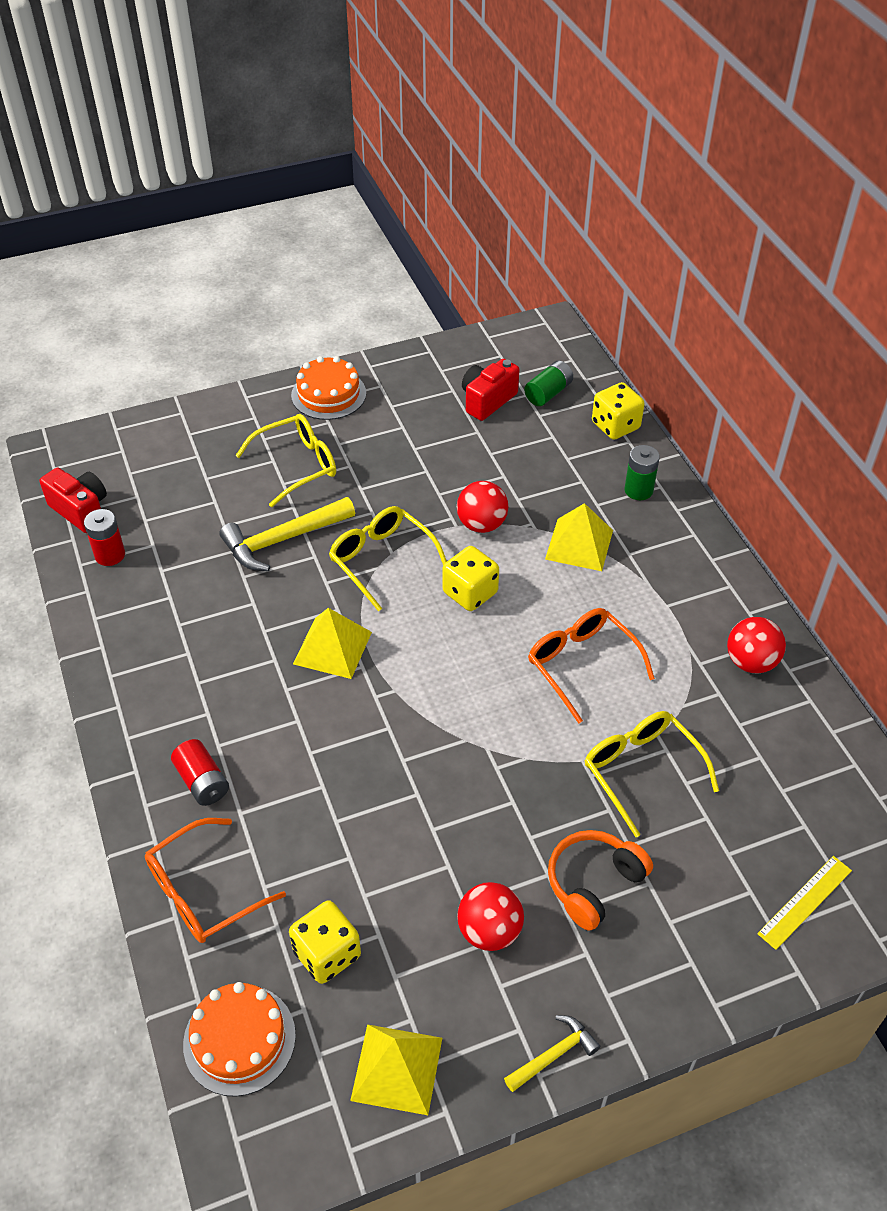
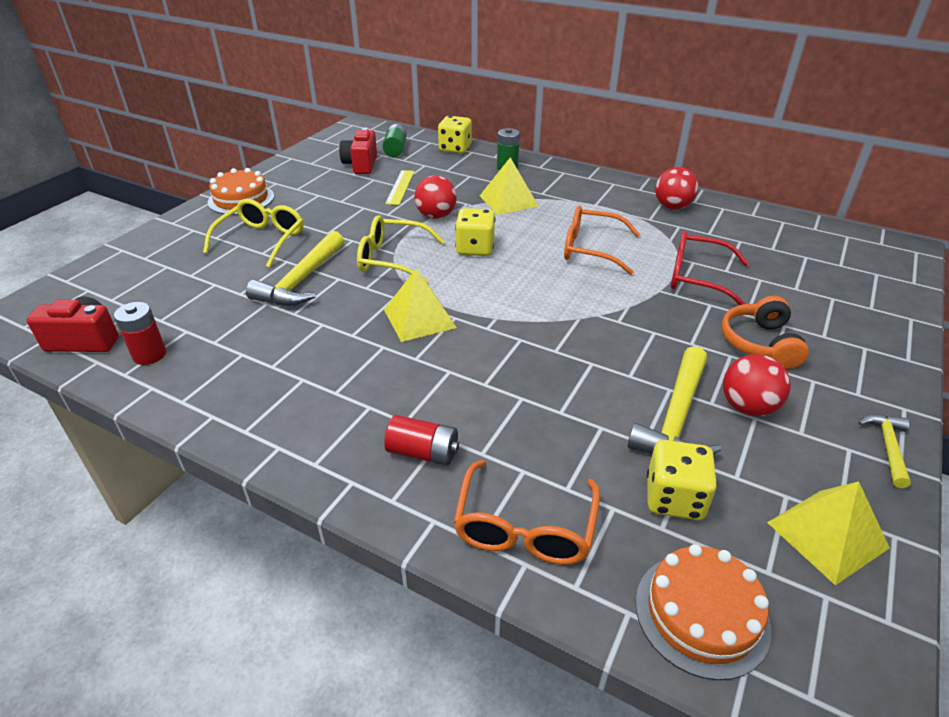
camera: 40 degrees left, 10 degrees down
(417, 895) = (676, 418): none -> yellow hammer
(642, 771) = (697, 278): yellow glasses -> red glasses
(805, 901) = (860, 287): yellow ruler -> yellow ruler (400, 187)

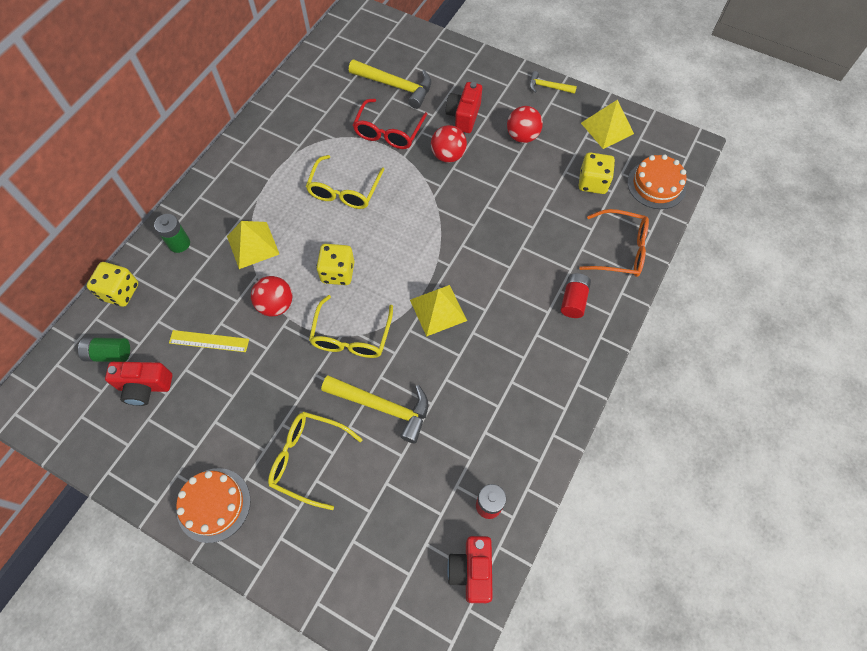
camera: 90 degrees left, 25 degrees up
(592, 249) = (344, 190): orange glasses -> yellow glasses
(672, 207) = (280, 126): red ball -> red ball (448, 155)
(676, 418) = (534, 171): yellow hammer -> yellow hammer (396, 86)
(760, 343) = (464, 116): orange headphones -> red camera

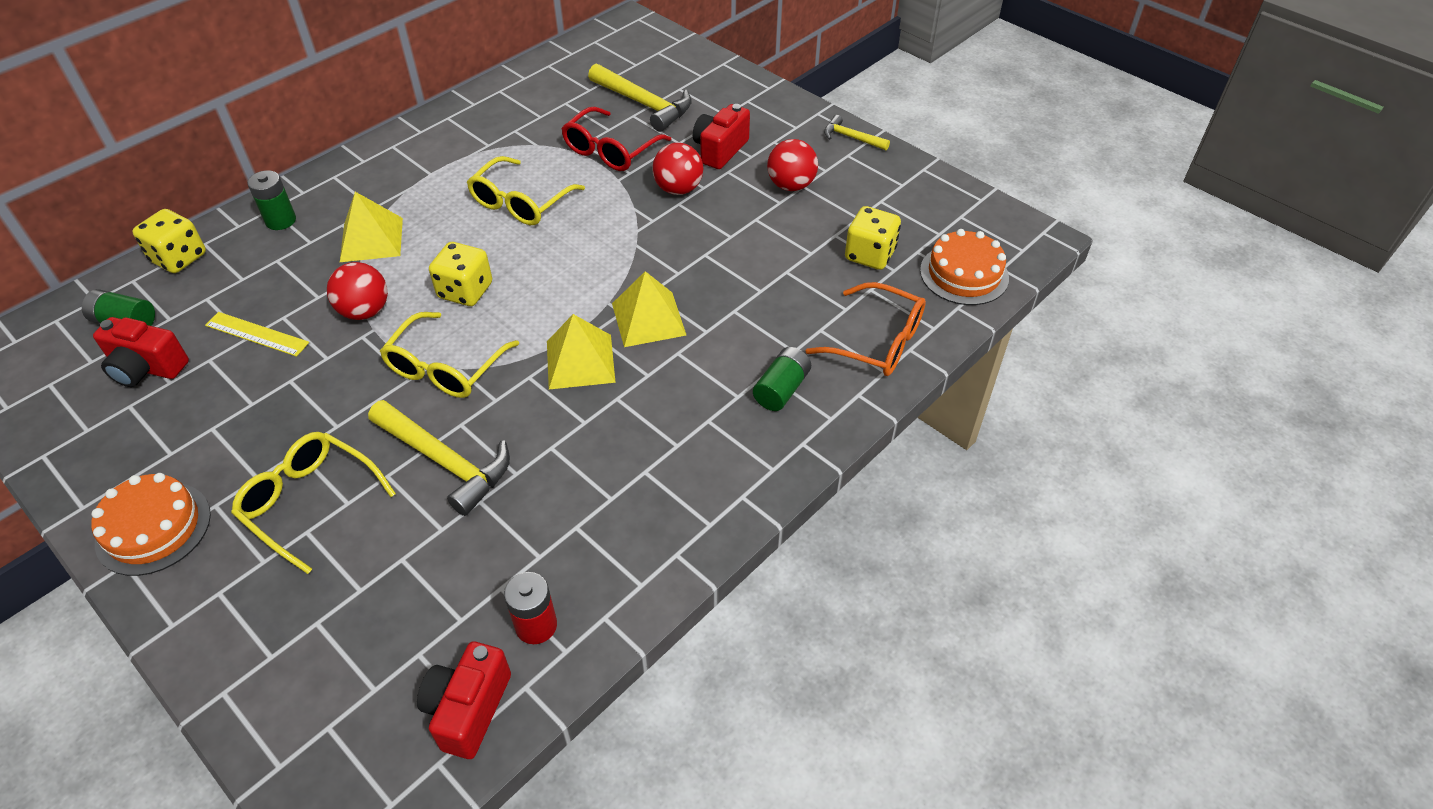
camera: 15 degrees right, 15 degrees down
(573, 300) = (781, 389): red battery -> green battery
(607, 128) = (916, 196): yellow pyramid -> yellow pyramid (648, 319)

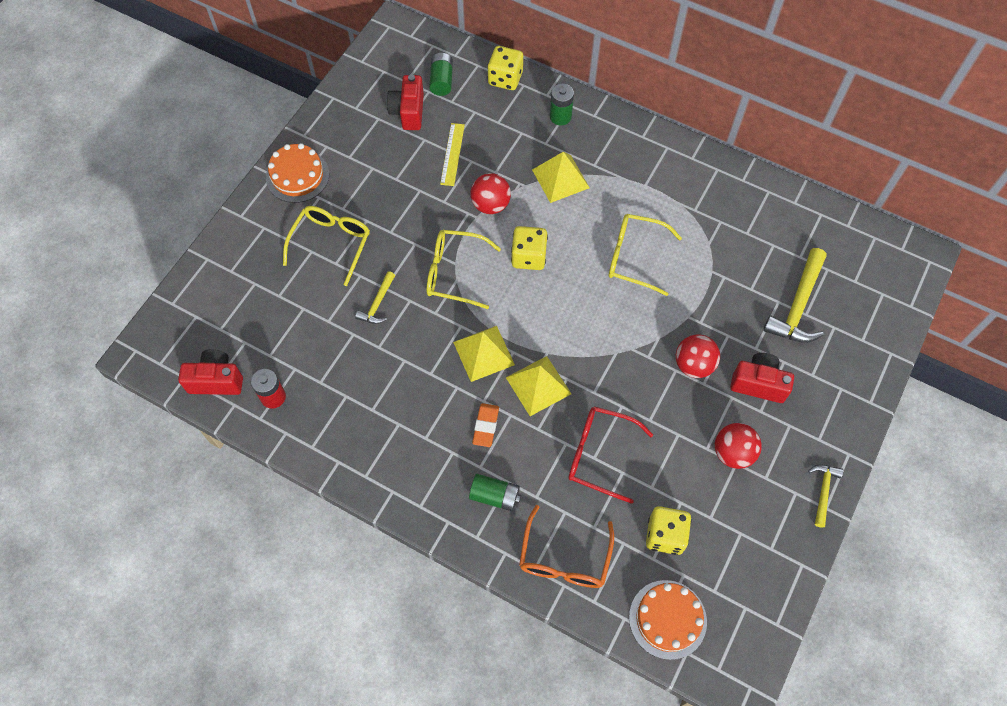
camera: 75 degrees right, 15 degrees up
(446, 462) = (377, 304): yellow hammer -> yellow hammer, size x0.55
(611, 150) = (724, 300): red glasses -> red glasses (600, 455)
(684, 379) = (486, 426): none -> orange eraser

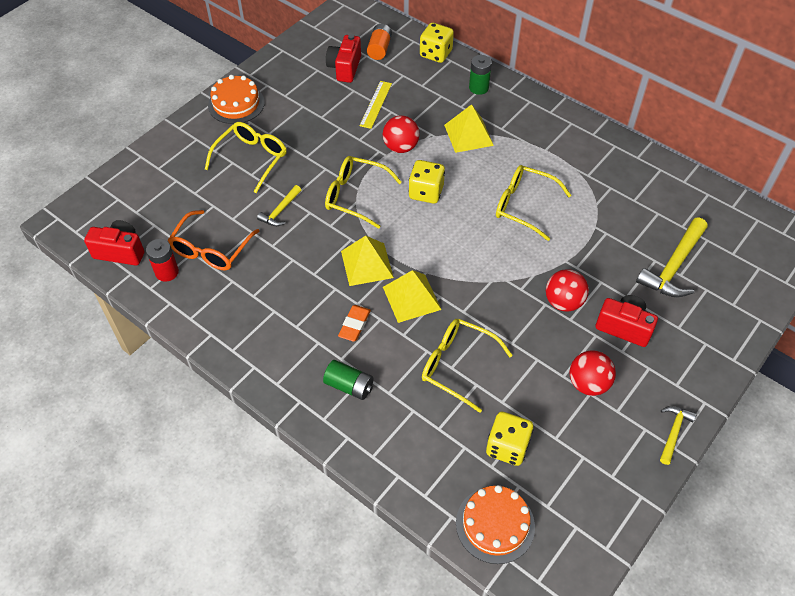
camera: 10 degrees right, 10 degrees down
(441, 81) = (379, 49): green battery -> orange battery
(564, 557) = (404, 451): orange glasses -> orange glasses (211, 249)
(600, 455) = (458, 366): red glasses -> yellow glasses

